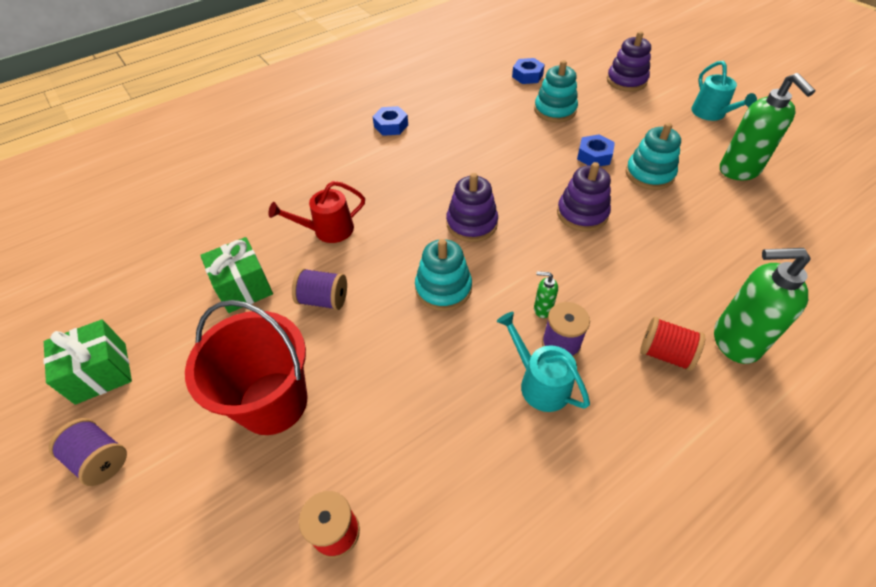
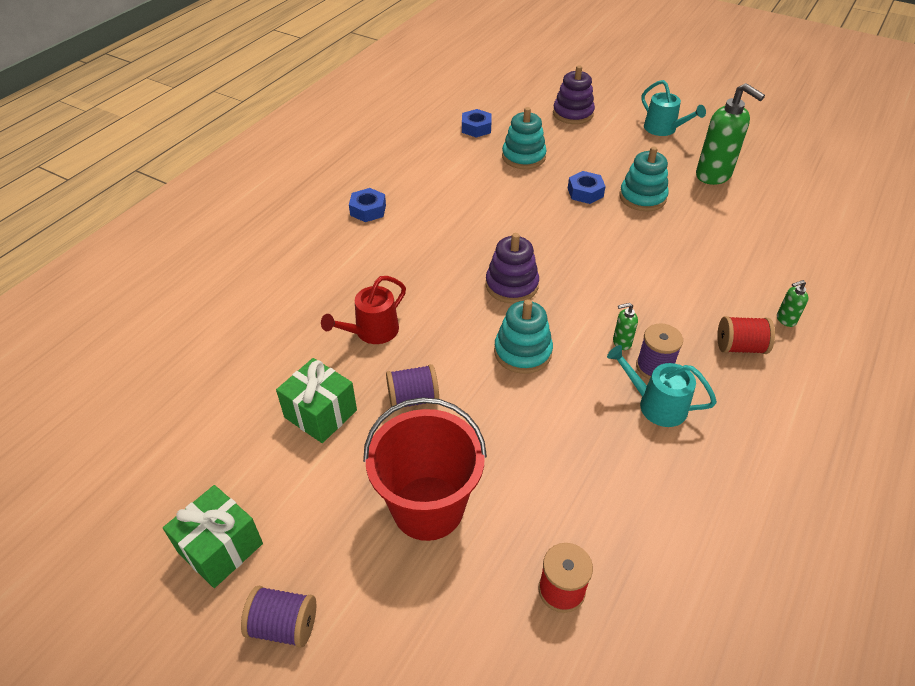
camera: 25 degrees left, 5 degrees down
(582, 213) = (605, 248): purple stacking toy -> none
(735, 341) = (785, 320): green soap dispenser -> green soap dispenser, size x0.44

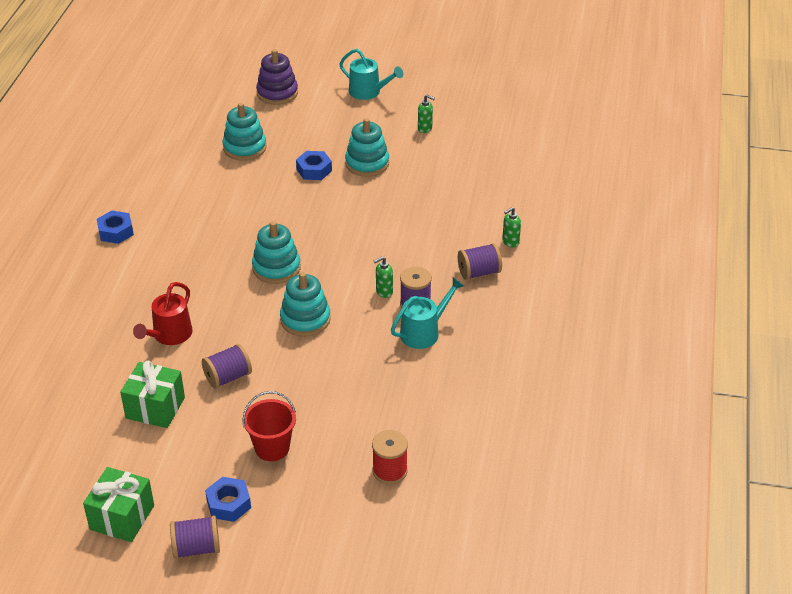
camera: 20 degrees left, 5 degrees down
(428, 507) = (272, 448): red bucket -> red bucket, size x0.60
(476, 128) = (187, 128): blue nut -> blue nut (229, 504)
(511, 285) = (276, 268): purple stacking toy -> turquoise stacking toy
(656, 405) = (424, 332): turquoise watering can -> turquoise watering can turned 135 degrees clockwise
(713, 175) = (425, 129): green soap dispenser -> green soap dispenser, size x0.44
(740, 347) = (479, 272): red spool -> purple spool

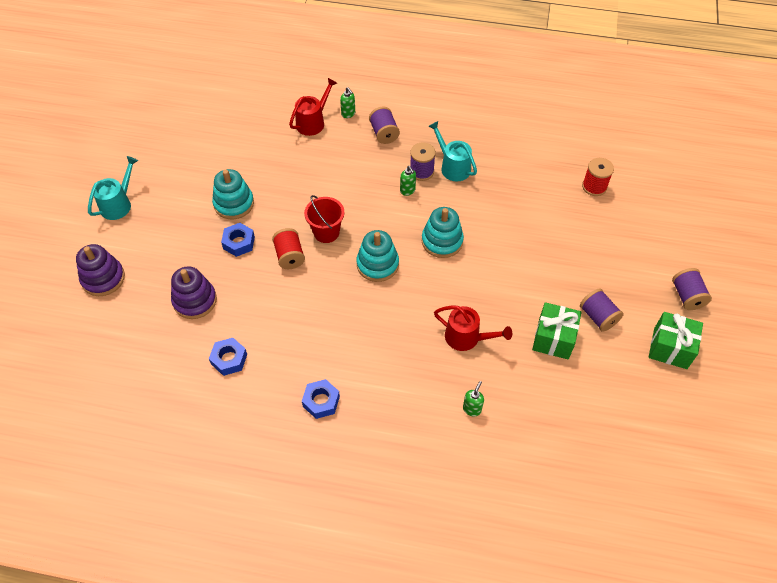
camera: 90 degrees left, 15 degrees up
(228, 377) = (513, 290): purple spool -> purple spool (598, 317)
(229, 504) = (642, 279): blue nut -> blue nut (229, 359)
(244, 148) = (195, 300): turquoise stacking toy -> purple stacking toy
(272, 448) = (584, 256): red bucket -> red bucket (326, 232)
(293, 205) = (289, 256): none -> red spool
(425, 129) = (187, 163): green soap dispenser -> green soap dispenser (472, 409)
(493, 214) = (313, 122): none -> red watering can

